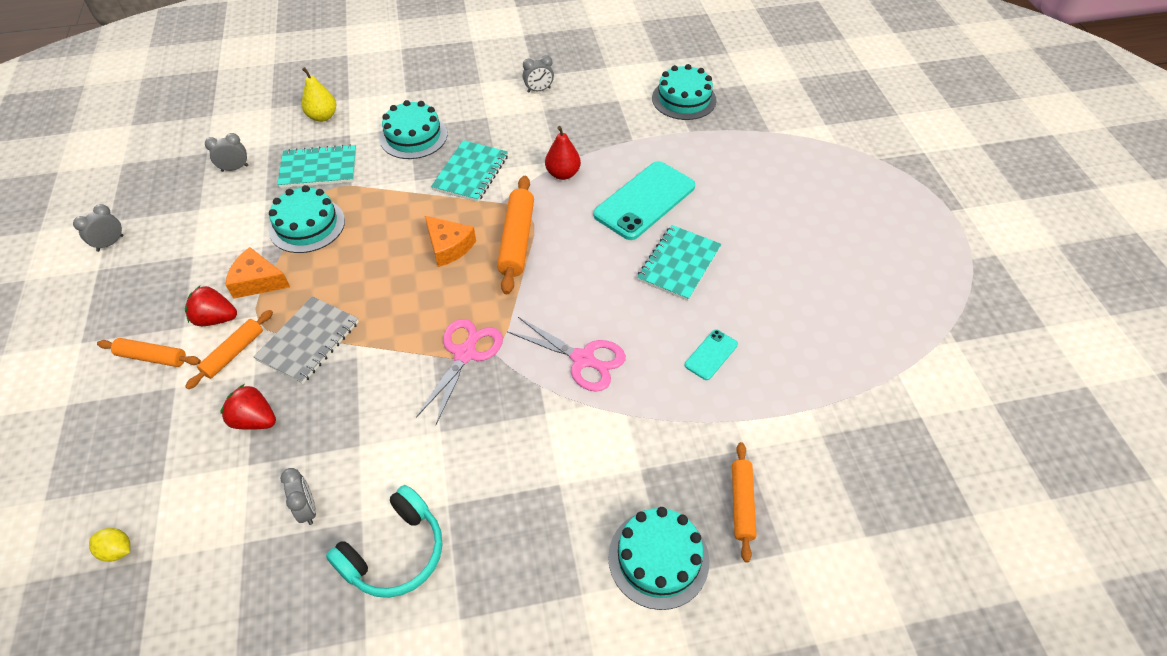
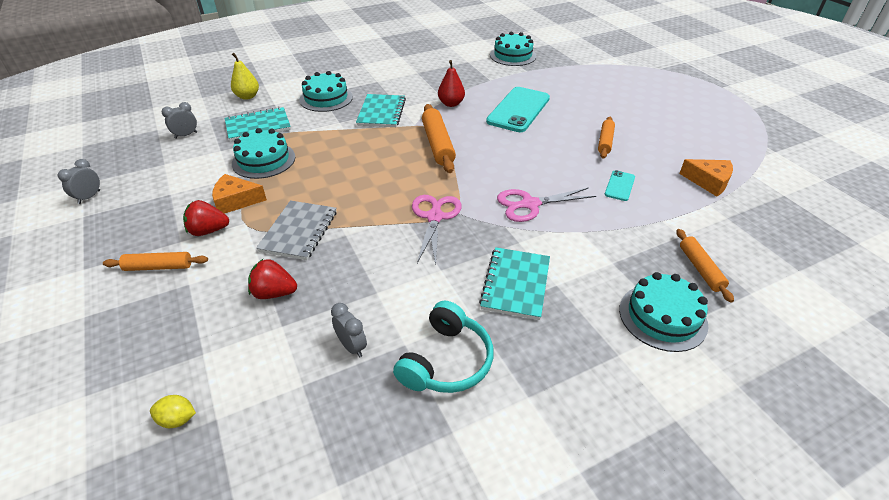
camera: 15 degrees left, 10 degrees down
(233, 353) = (234, 251): orange rolling pin -> orange rolling pin (605, 142)
(448, 247) = (386, 156): orange cheese -> orange cheese (708, 182)
(539, 90) = (408, 63): grey clock -> none
(584, 360) = (529, 204): pink scissors -> pink scissors turned 150 degrees clockwise
(679, 264) = (564, 140): turquoise notebook -> turquoise notebook (515, 284)

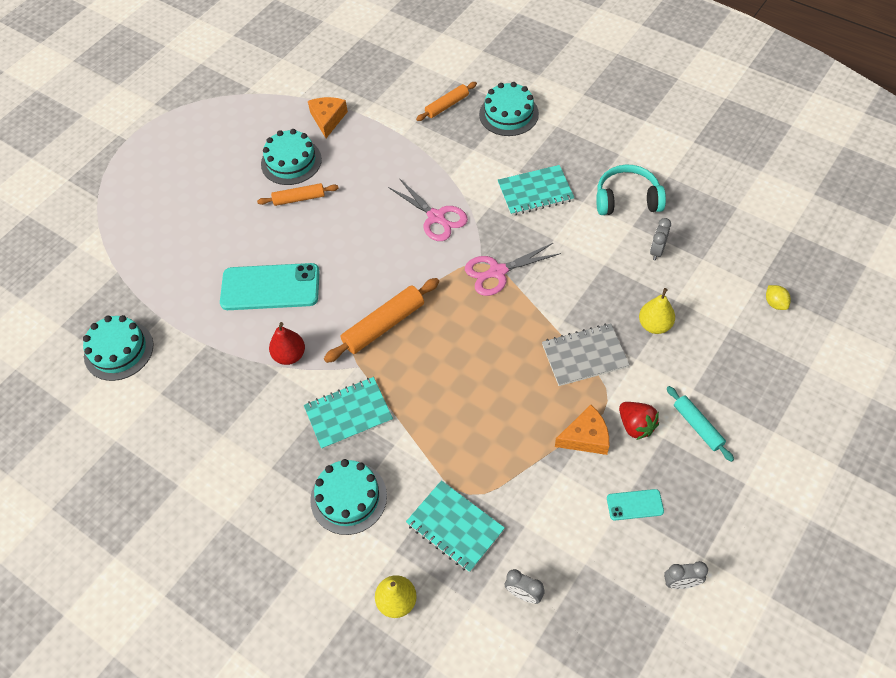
camera: 115 degrees left, 15 degrees up
(158, 267) = (697, 426): orange rolling pin -> turquoise rolling pin
(236, 201) = (586, 437): orange cheese -> orange cheese turned 75 degrees counterclockwise
(263, 160) = (512, 465): turquoise cake -> turquoise cake (291, 161)
(274, 293) = (654, 325): red strawberry -> yellow pear
(620, 186) = (370, 170): turquoise phone -> turquoise phone (635, 504)

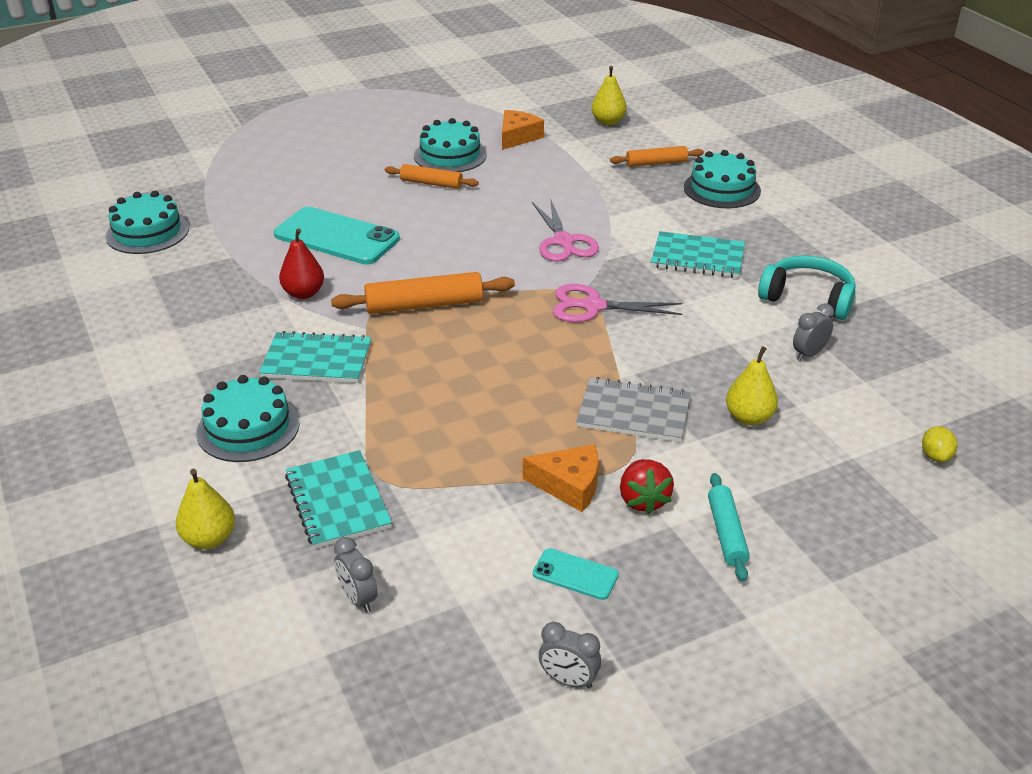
camera: 25 degrees right, 20 degrees down
(383, 74) = (608, 122): none -> yellow pear

